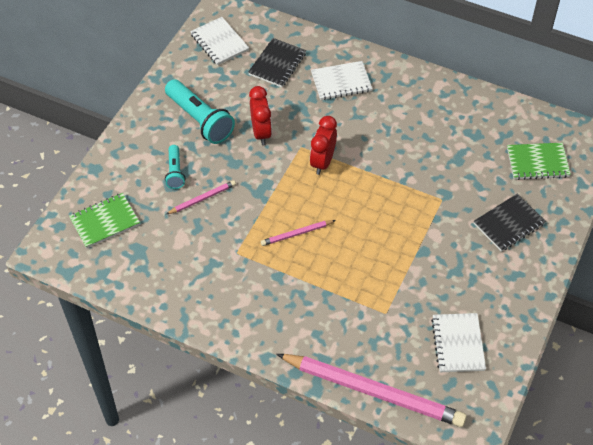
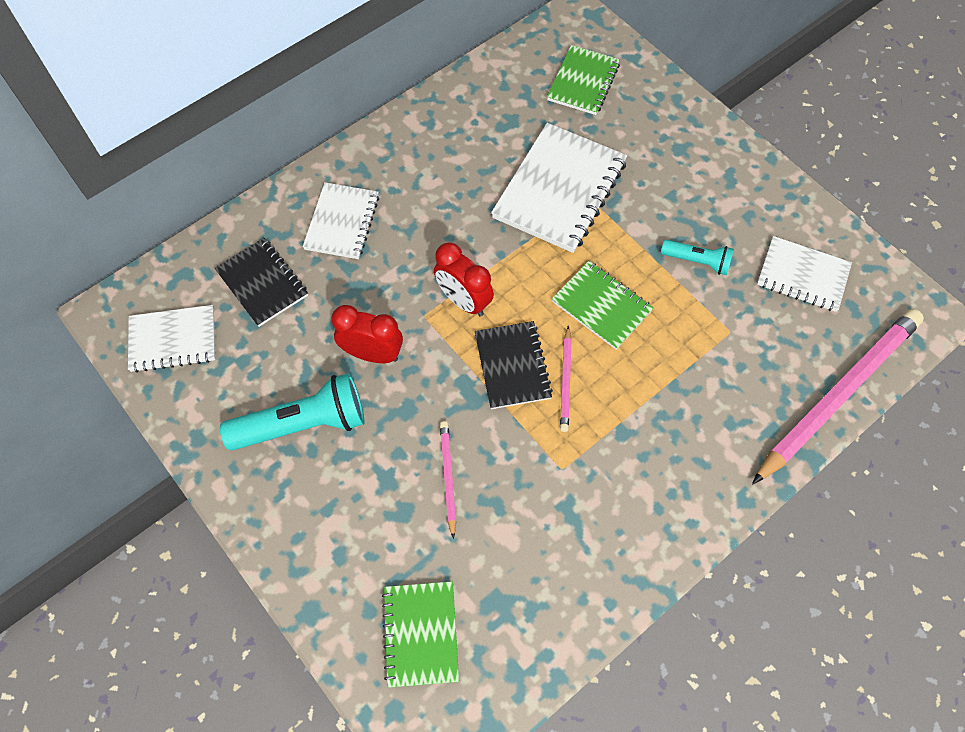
camera: 65 degrees left, 10 degrees up
(175, 172) = (380, 496): turquoise flashlight -> turquoise flashlight (697, 261)
(362, 234) = (601, 306): none -> green notebook
(437, 181) = (560, 190): none -> white notebook
(509, 224) = (657, 149): black notebook -> black notebook (512, 366)

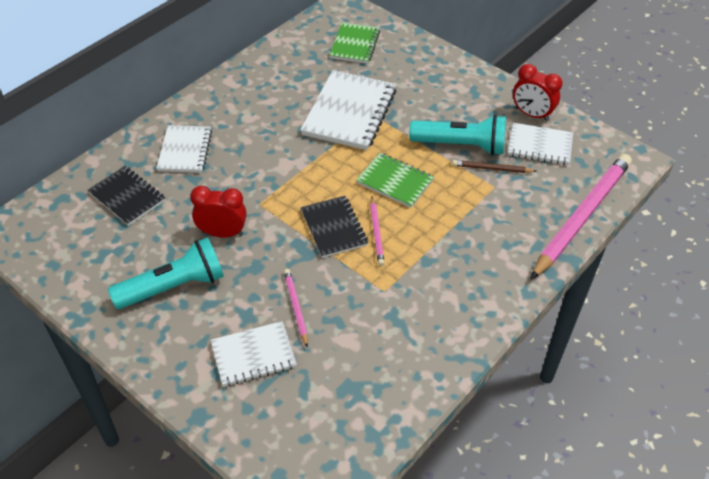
camera: 10 degrees left, 15 degrees down
(173, 340) = (59, 243): white notebook -> white notebook (253, 355)
(420, 634) = (292, 418): green notebook -> none
(464, 301) = (288, 190): red clock -> red clock (531, 114)
(697, 261) = (461, 146): turquoise flashlight -> turquoise flashlight, size x1.81
(732, 303) = (492, 169): none -> brown pencil

